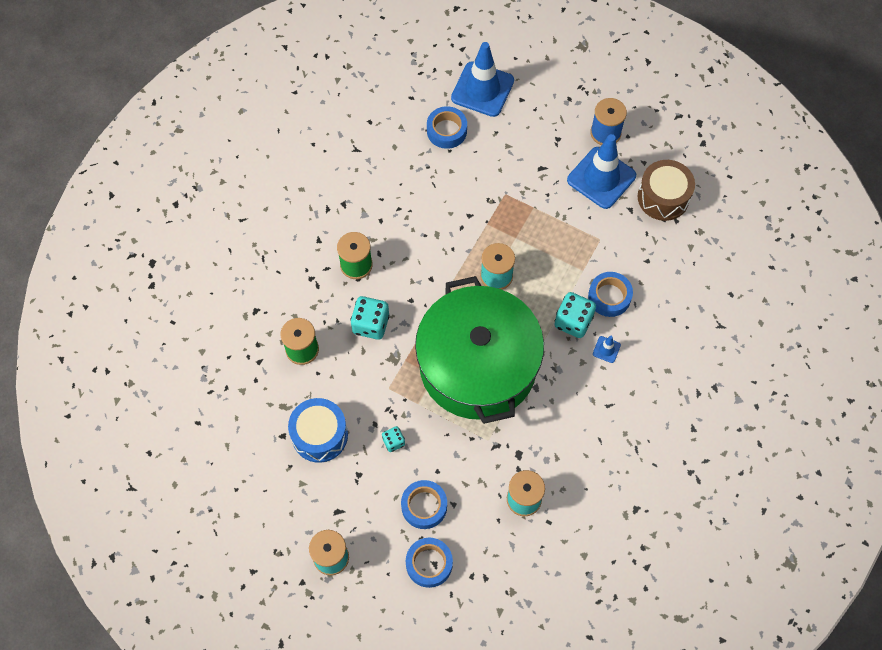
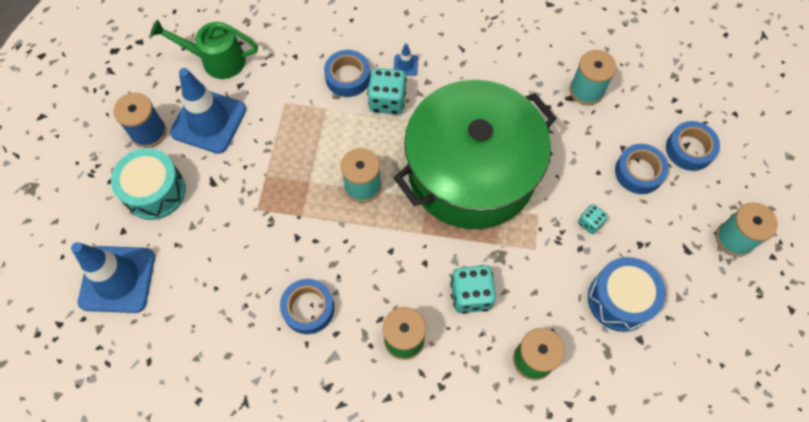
camera: 110 degrees left, 0 degrees up
(446, 131) = (188, 301): blue tape -> blue tape (308, 308)
(548, 127) = (155, 191): none -> turquoise drum
(663, 197) = (216, 60): brown drum -> green watering can

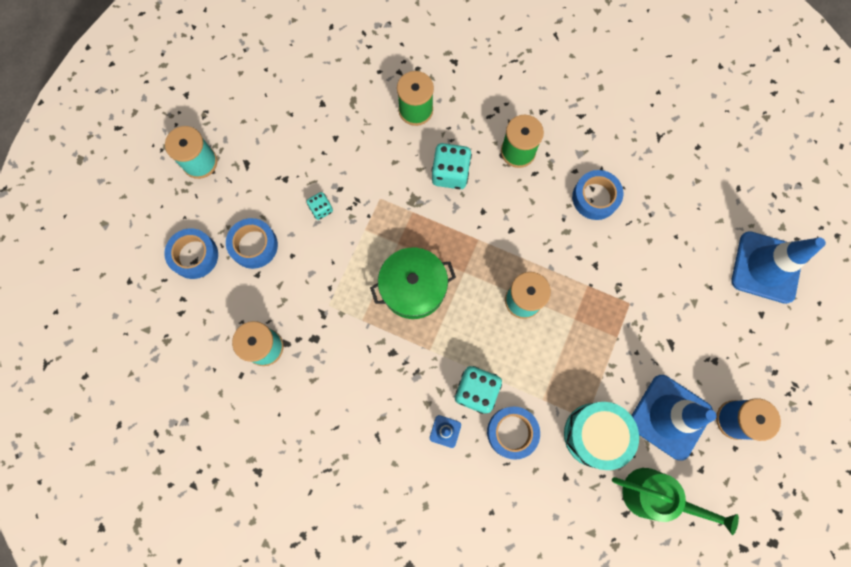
camera: 165 degrees left, 10 degrees up
(155, 191) = (729, 348): turquoise drum -> turquoise drum (595, 435)
(471, 172) = (413, 288): green pot -> green pot, size x0.50
(620, 300) = (324, 137): blue drum -> none

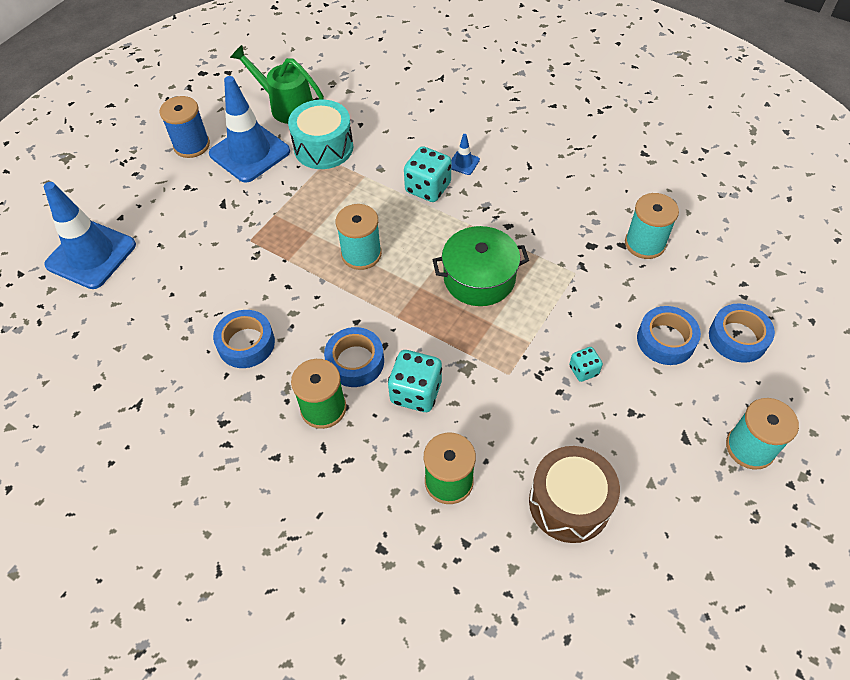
camera: 170 degrees left, 20 degrees down
(331, 106) = (569, 503): none -> brown drum
(512, 432) = (400, 156): blue tape -> blue tape (355, 362)

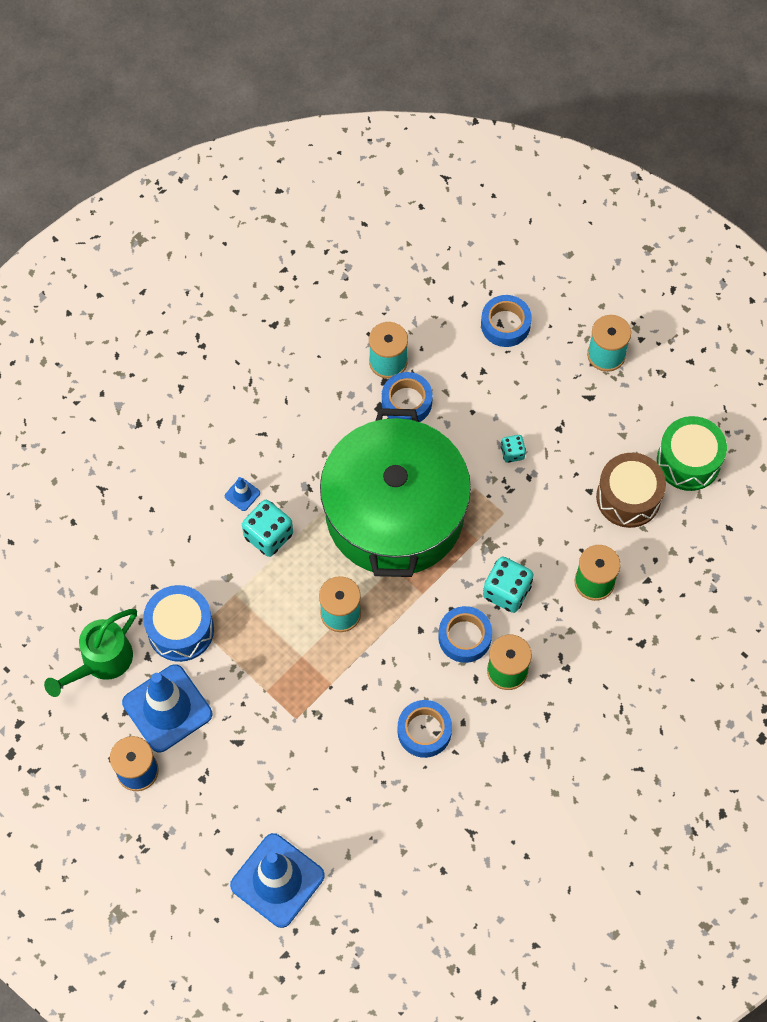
camera: 80 degrees left, 10 degrees up
(323, 147) = (180, 630): turquoise drum -> blue drum
(479, 278) = (395, 513): green pot -> green pot, size x2.01
(644, 570) = (688, 461): none -> green drum
(665, 340) = (496, 380): blue tape -> blue tape (406, 402)

